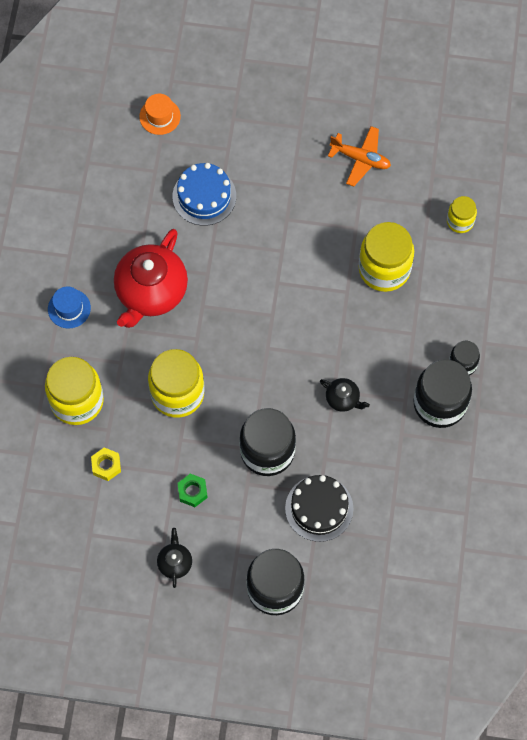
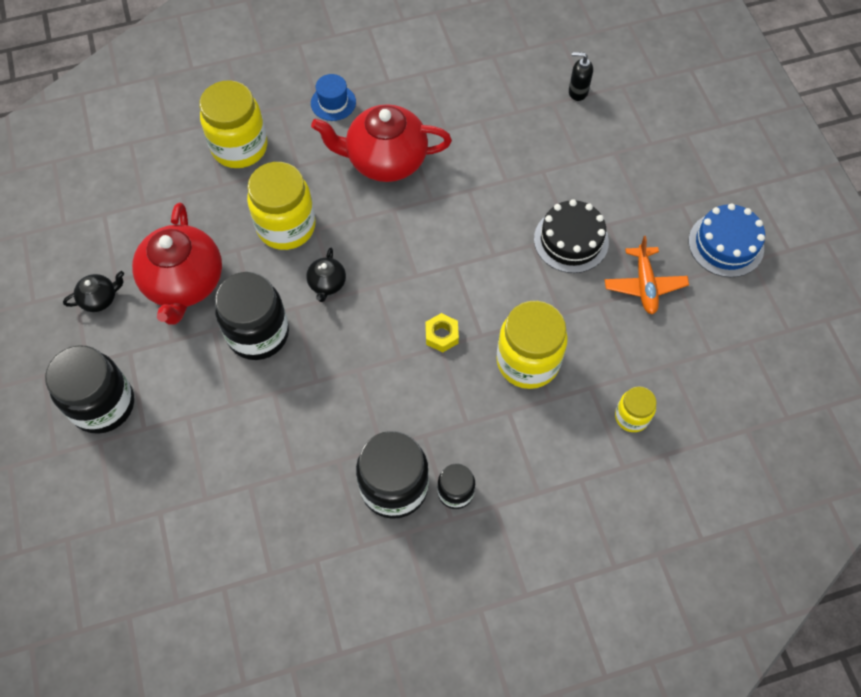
camera: 65 degrees right, 5 degrees down
(106, 466) = (182, 198): yellow nut -> yellow nut (441, 335)
(160, 116) = (577, 92): orange hat -> black soap dispenser
(192, 492) = (184, 283): green nut -> red teapot
(204, 196) = (514, 162): blue cake -> blue cake (726, 244)
(319, 508) = (213, 410): black cake -> black cake (571, 240)
(343, 399) = (352, 382): black teapot -> black teapot (327, 284)

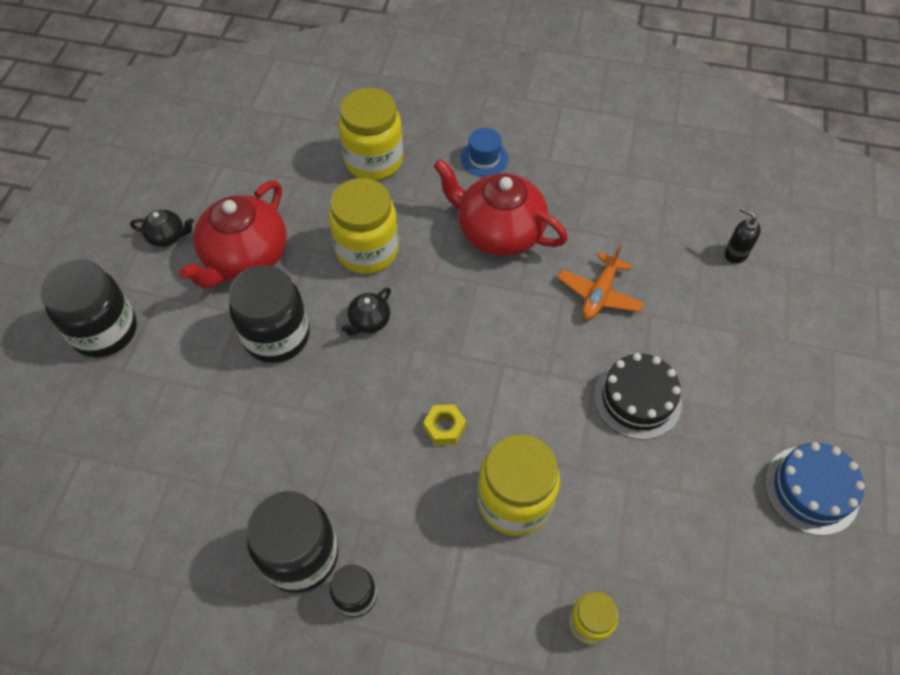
camera: 30 degrees right, 5 degrees down
(644, 285) = (690, 486): orange plane -> orange plane (599, 294)

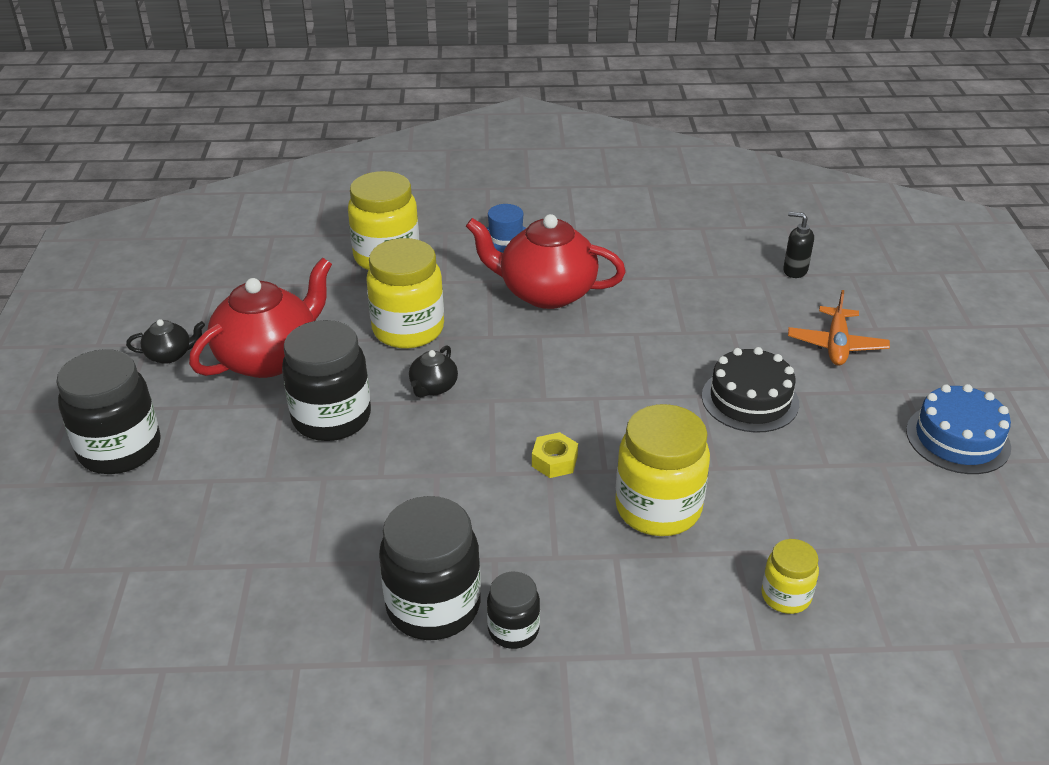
camera: 15 degrees left, 20 degrees down
(245, 257) = (269, 358): red teapot -> red teapot turned 150 degrees counterclockwise
(599, 294) = (672, 324): orange plane -> orange plane (836, 345)

